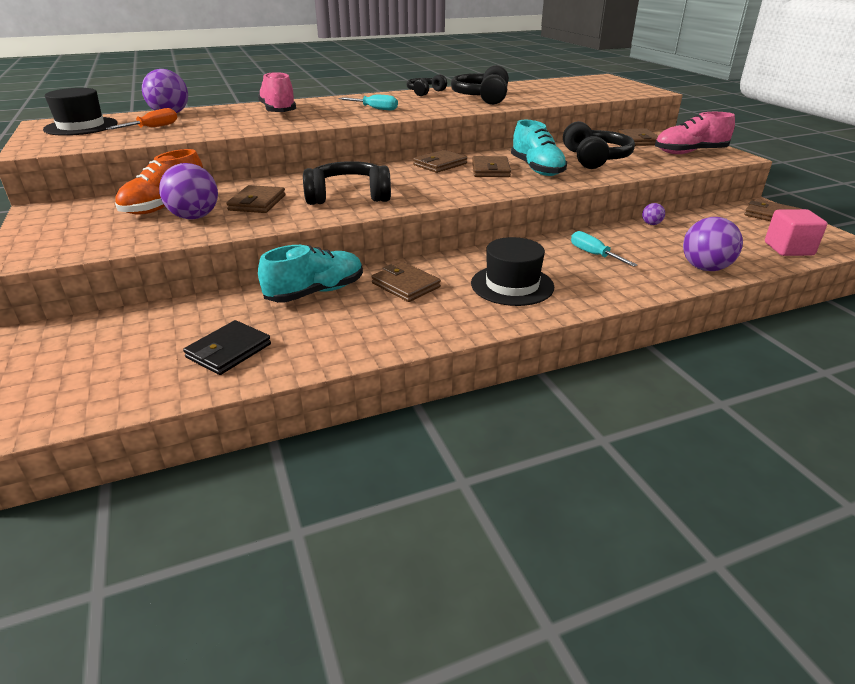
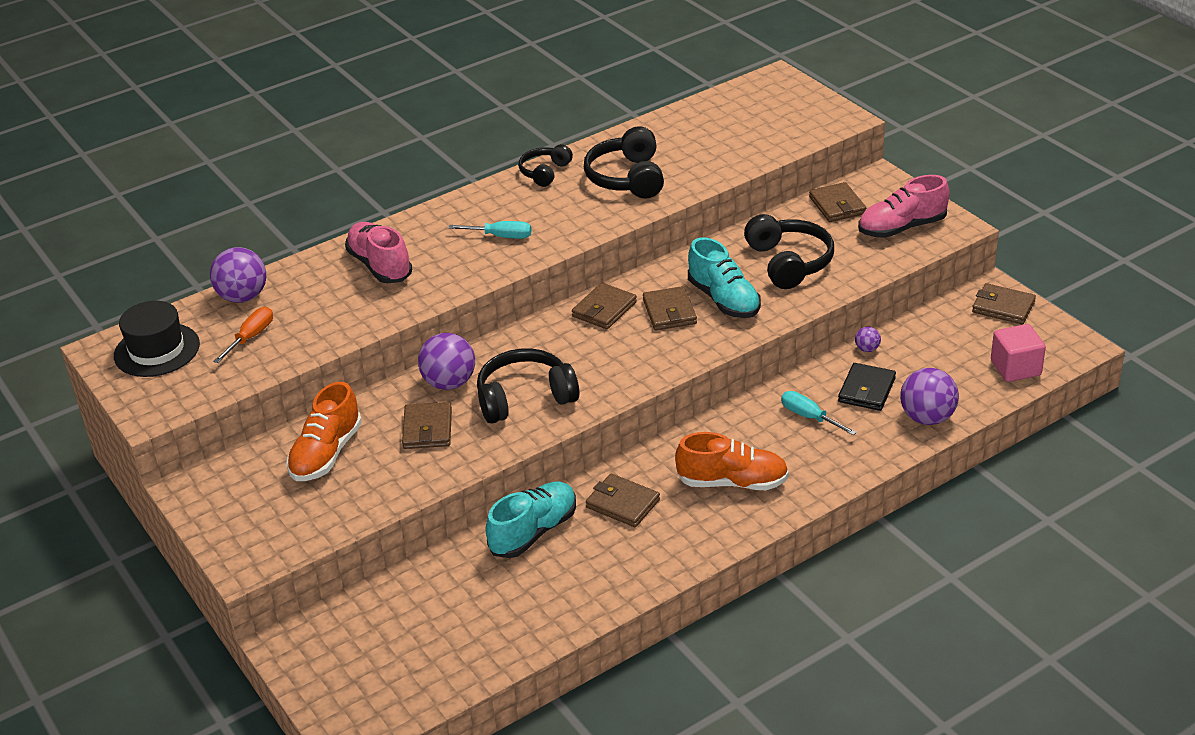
camera: 10 degrees left, 5 degrees up
(195, 217) = (374, 468): purple ball -> purple ball (449, 383)
(228, 351) = (490, 623): black wallet -> black wallet (866, 390)
(512, 285) = (732, 482): black hat -> orange shoe

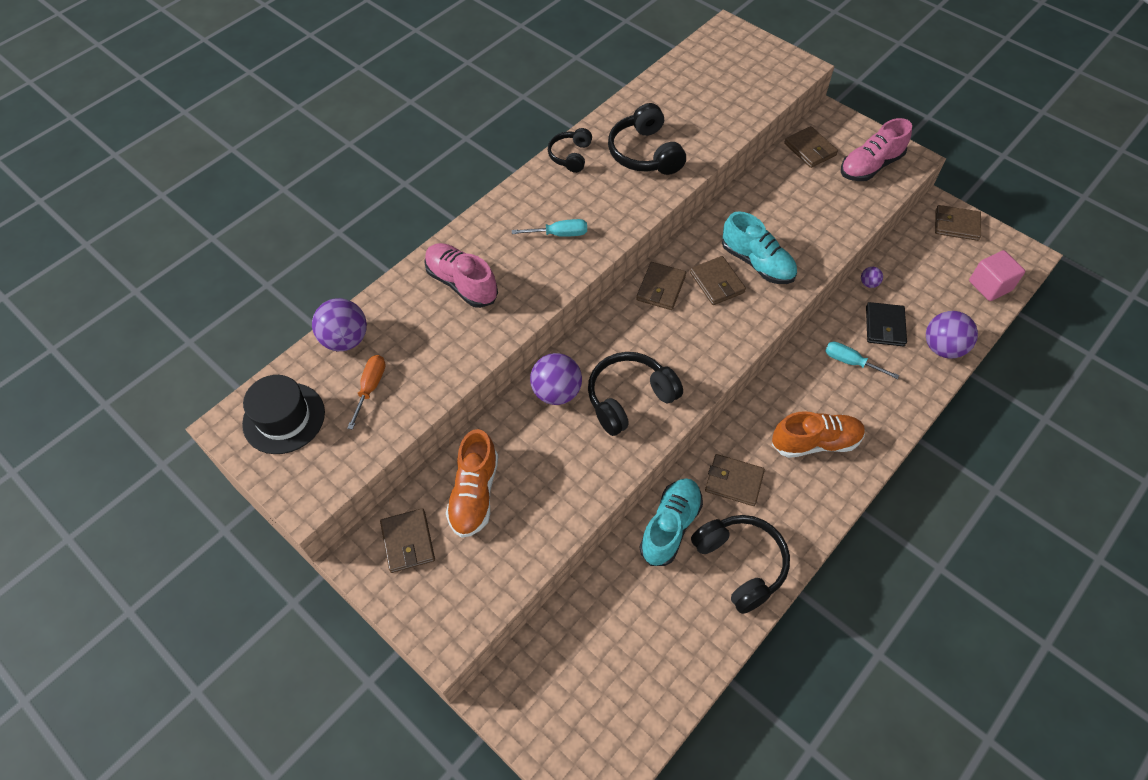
camera: 15 degrees left, 20 degrees up
(427, 429) = (556, 448): brown wallet -> brown wallet (408, 542)
(789, 263) = (795, 215): black headphones -> black headphones (740, 564)

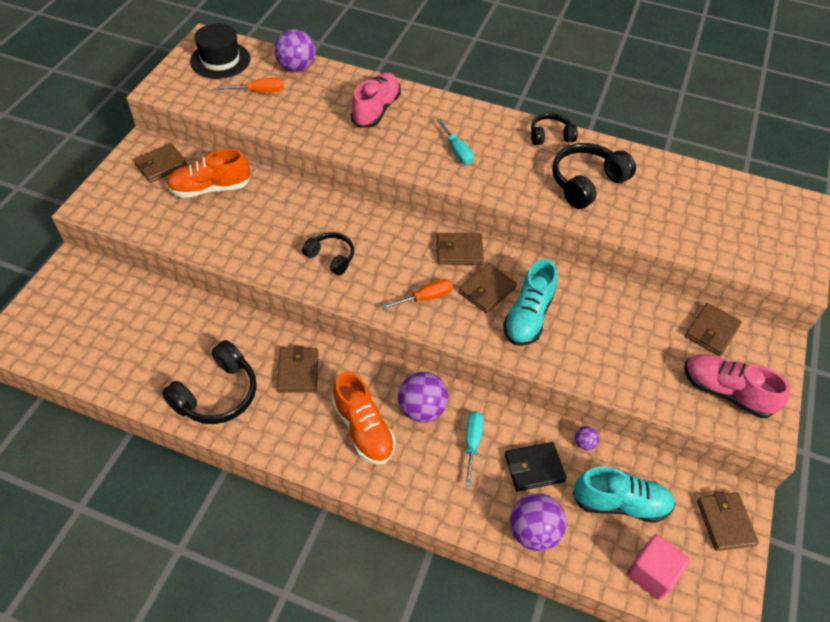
camera: 65 degrees right, 5 degrees down
(556, 392) = (319, 210): purple ball -> purple ball (422, 409)
(629, 398) = (331, 257): black headphones -> black headphones, size x0.61
(670, 526) = (239, 335): turquoise shoe -> turquoise shoe (620, 503)
(710, 333) = (425, 298): none -> orange screwdriver

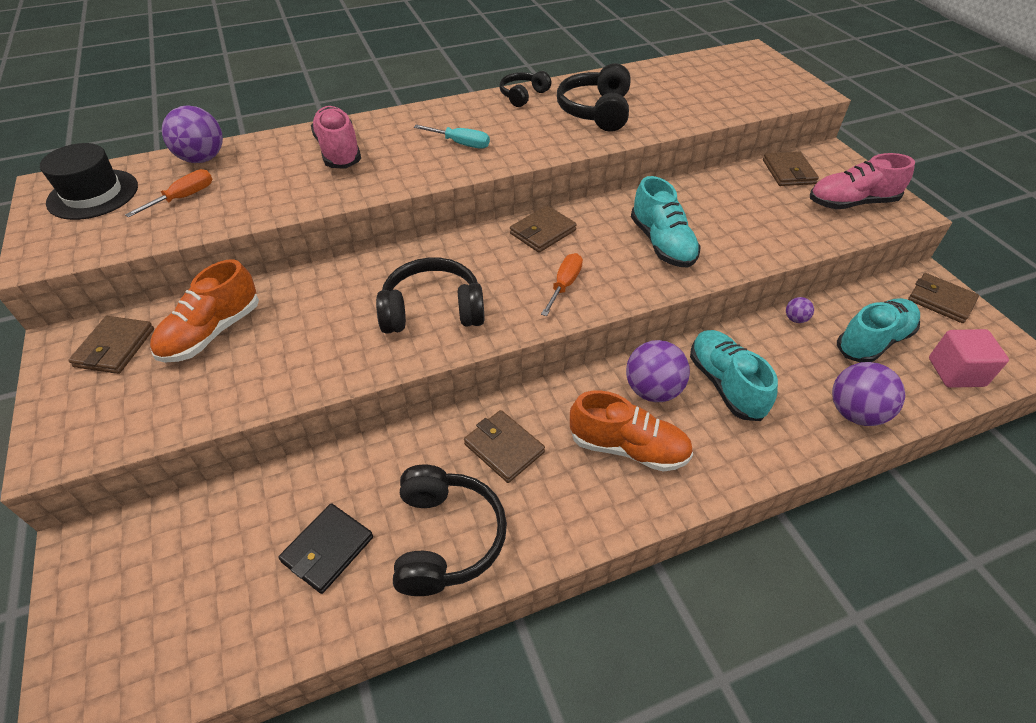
camera: 40 degrees left, 5 degrees down
(331, 257) = (432, 310): black headphones -> black headphones, size x1.64
(472, 443) = (725, 384): turquoise screwdriver -> turquoise shoe
(487, 290) = (605, 246): brown wallet -> none
(534, 468) = (790, 365): black wallet -> black wallet (327, 549)

